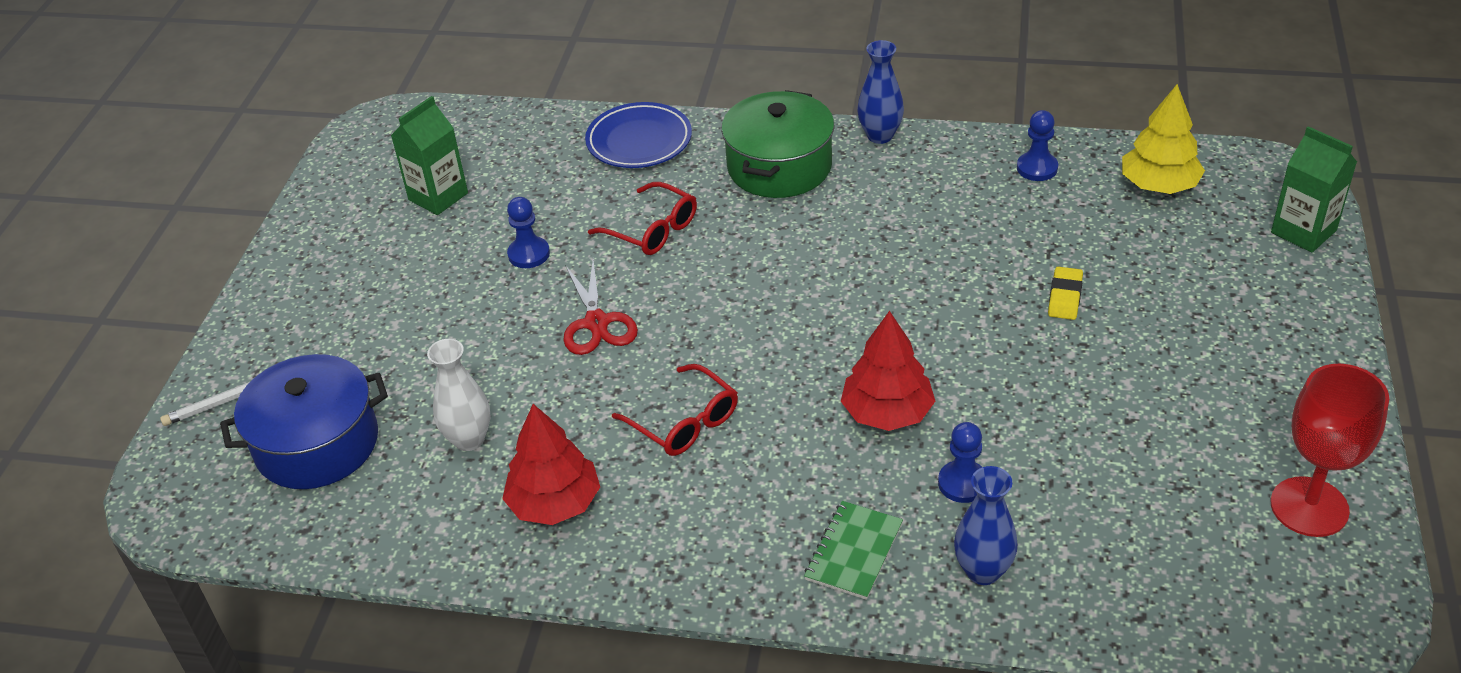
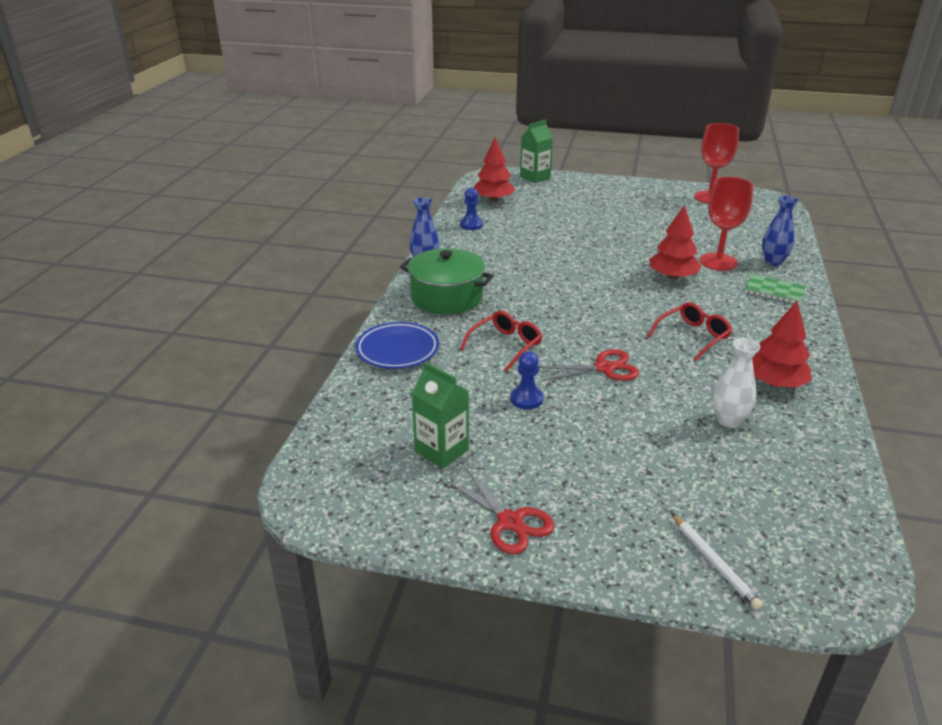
camera: 90 degrees left, 10 degrees down
(317, 444) = (753, 499): blue pot -> none
(320, 252) = (510, 522): none -> red scissors
(963, 483) = (718, 262): blue pawn -> red goblet
(1065, 297) = (580, 228): yellow eraser -> none
(1158, 185) = (493, 200): yellow tree -> red tree

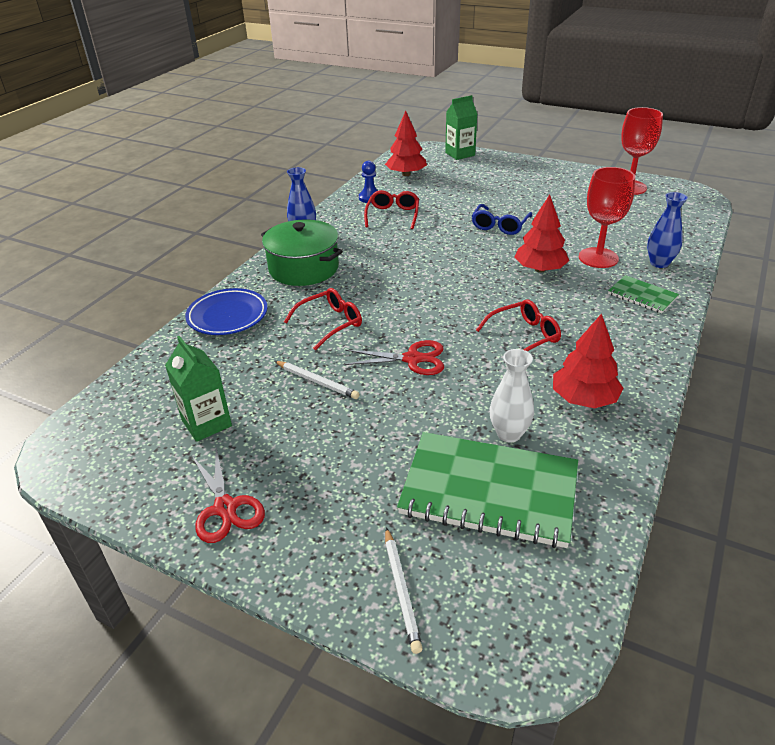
camera: 15 degrees right, 5 degrees up
(504, 239) = (393, 215): none -> red glasses
(526, 399) = (317, 381): blue pawn -> white pencil
(613, 241) = (500, 226): none -> blue glasses
(740, 470) = (489, 491): none -> green notebook

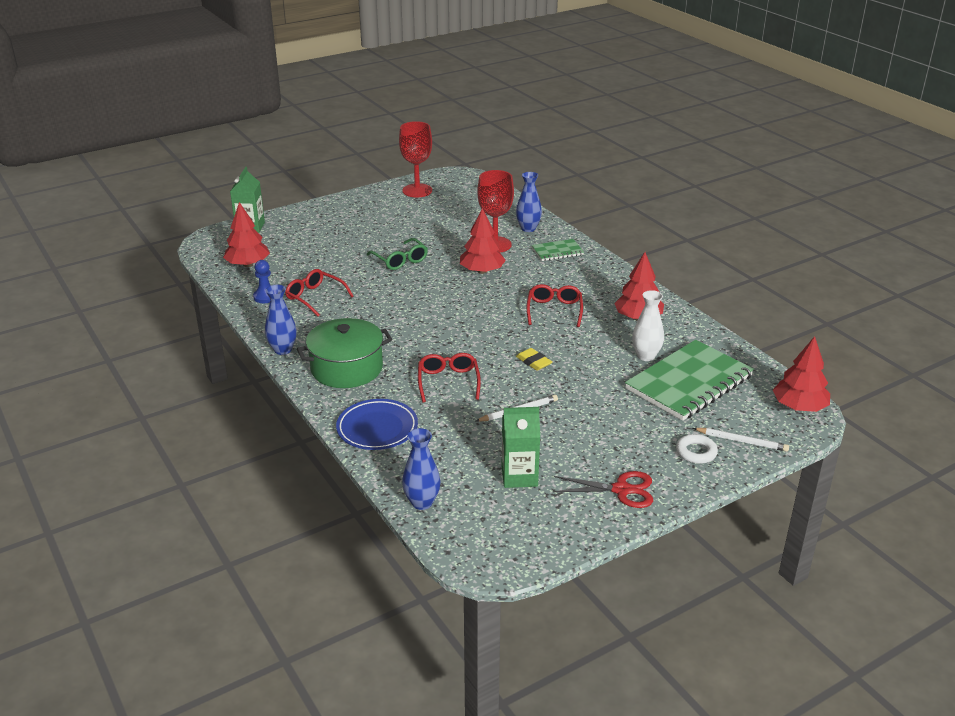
camera: 60 degrees left, 5 degrees down
(133, 380) = (422, 502): none -> blue vase
(343, 550) = (696, 452): none -> white ring
(412, 359) = (533, 362): red scissors -> yellow eraser
(500, 226) = (400, 260): blue glasses -> green glasses
(540, 633) = (799, 407): none -> red tree

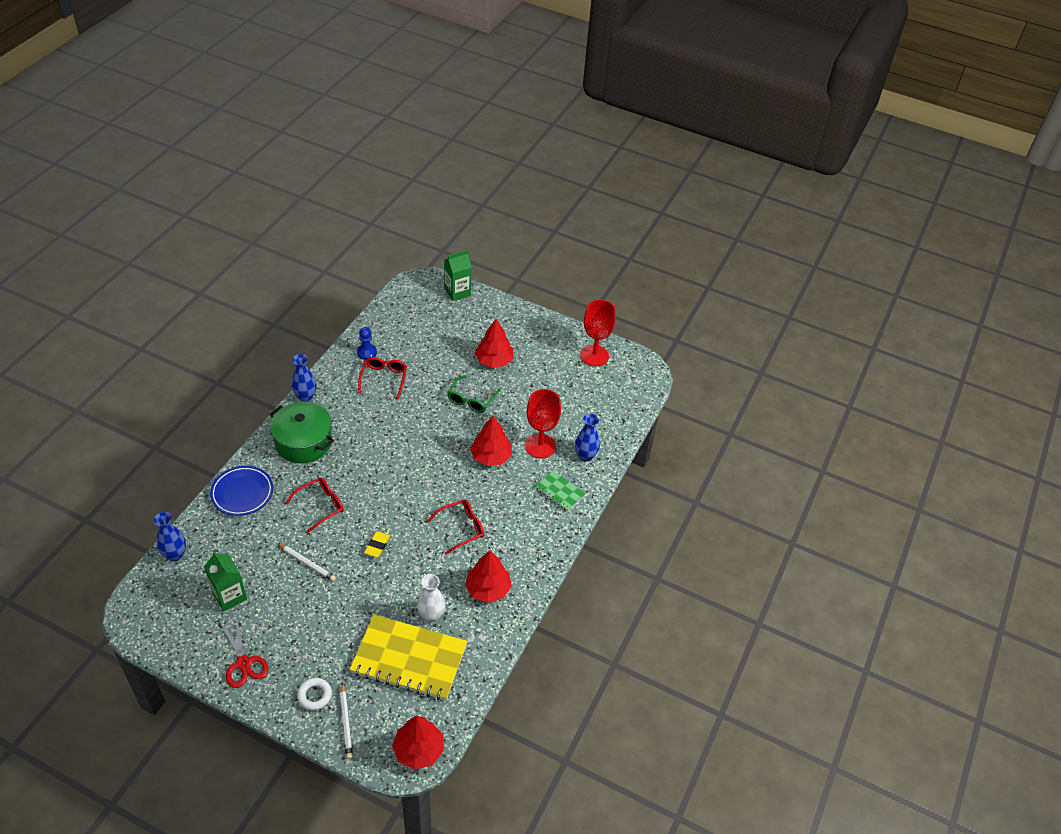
camera: 55 degrees right, 15 degrees up
(248, 264) = (403, 320): red tree -> red tree (494, 360)
(689, 383) = (409, 659): green notebook -> yellow notebook

